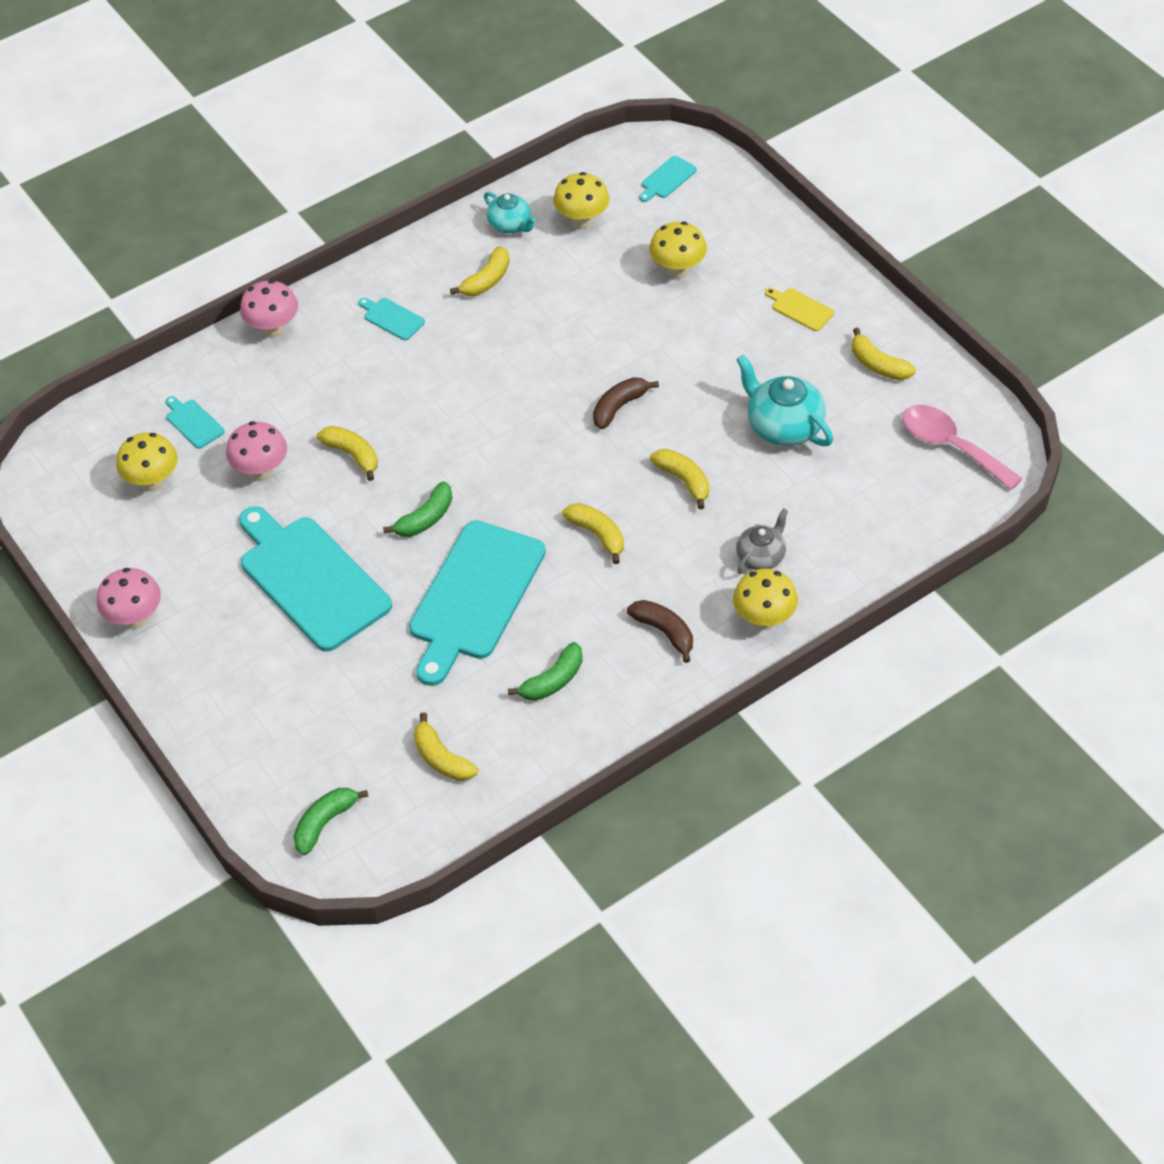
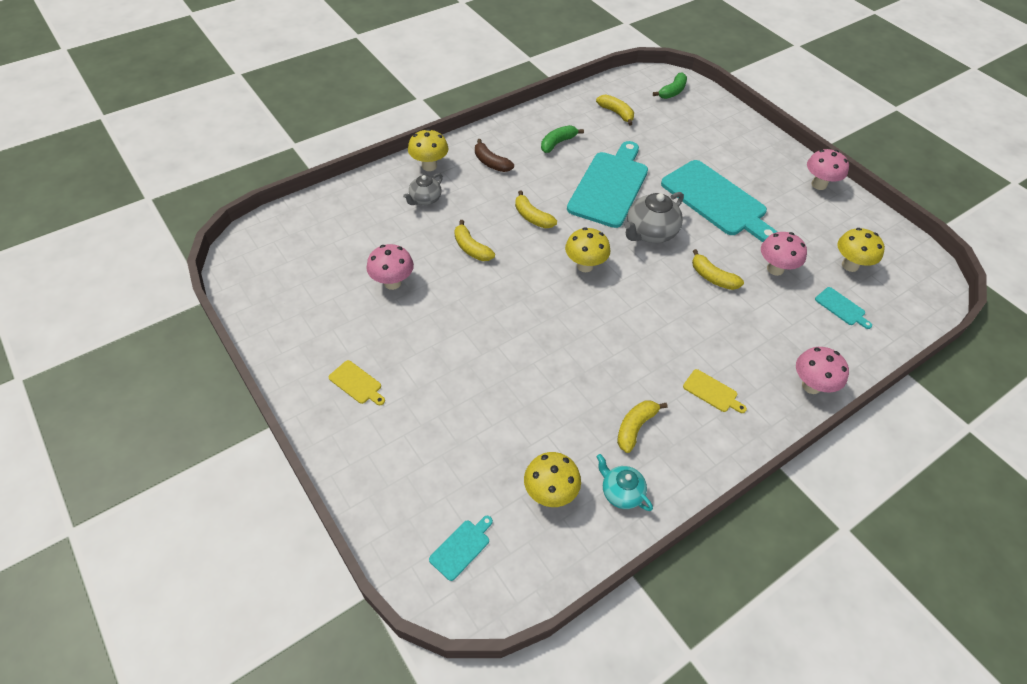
camera: 175 degrees right, 0 degrees up
(392, 318) = (712, 392): turquoise cutting board -> yellow cutting board
(426, 518) = (650, 232): green banana -> grey teapot
(619, 407) = (516, 304): brown banana -> none
(678, 270) = (460, 429): yellow mushroom -> yellow mushroom (585, 266)
(784, 426) = (392, 283): turquoise teapot -> pink mushroom
(878, 365) = (306, 328): yellow banana -> none
(951, 446) = (273, 262): pink spoon -> none

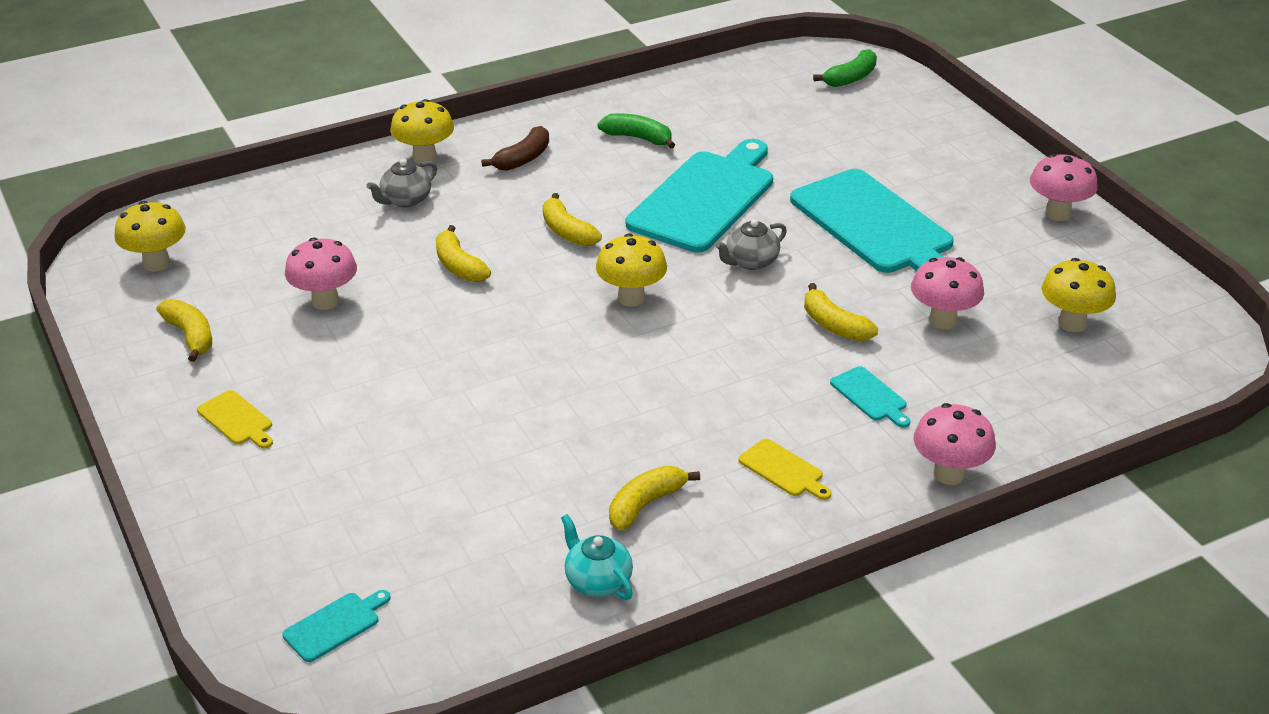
camera: 10 degrees right, 15 degrees down
(491, 163) = (523, 159): brown banana -> brown banana turned 105 degrees counterclockwise
(550, 493) = (487, 573): yellow mushroom -> yellow mushroom (156, 263)
(557, 143) = (638, 138): green banana -> green banana turned 60 degrees clockwise
(616, 113) = (747, 103): yellow banana -> yellow banana (190, 336)
(650, 232) = (750, 262): grey teapot -> grey teapot, size x0.62
(841, 308) = (1037, 378): turquoise cutting board -> turquoise cutting board (870, 396)

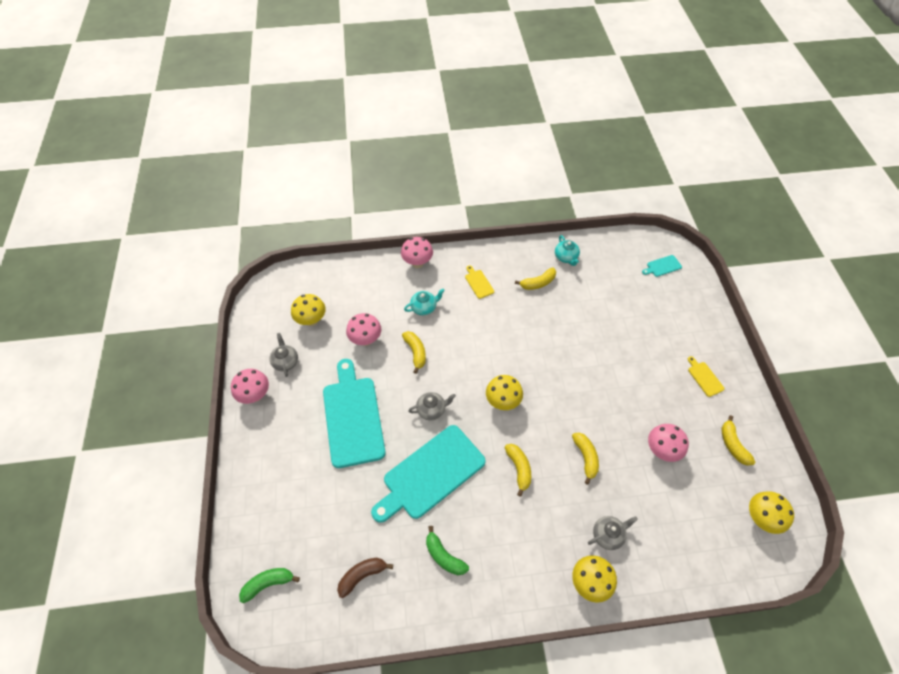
camera: 160 degrees left, 20 degrees up
(523, 159) = (525, 557): brown banana -> brown banana (362, 575)
(870, 396) = (424, 307): turquoise cutting board -> turquoise teapot
(1055, 261) = (286, 361): none -> grey teapot

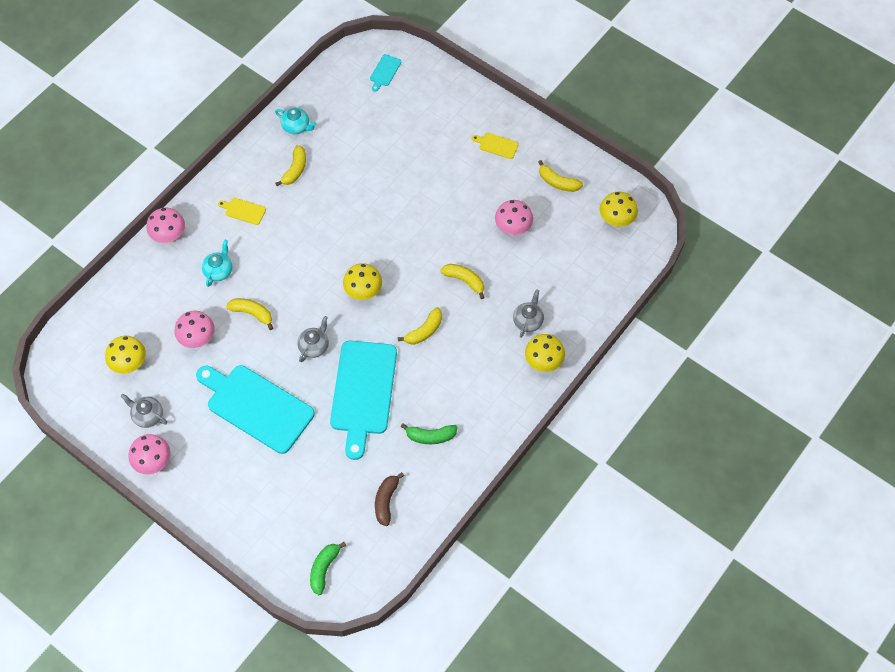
camera: 45 degrees left, 5 degrees up
(519, 469) = (424, 331): yellow banana -> yellow banana turned 105 degrees clockwise

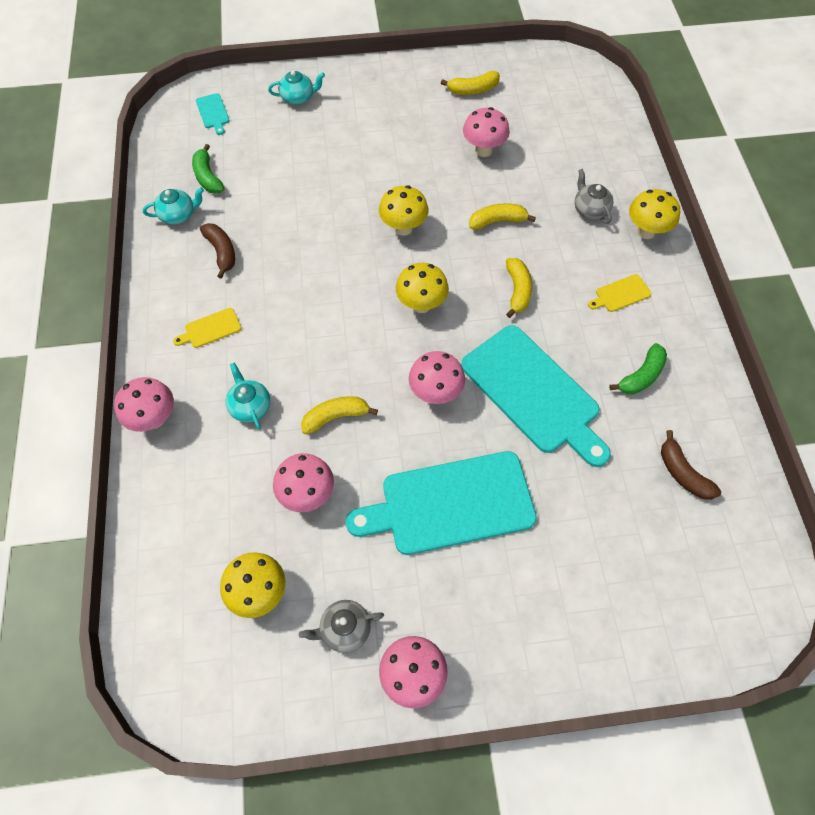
camera: 45 degrees left, 0 degrees up
(295, 170) = (221, 252): yellow banana -> brown banana
(314, 346) = (435, 393): grey teapot -> pink mushroom
(324, 569) = (717, 601): green banana -> green banana (208, 177)
(444, 101) = (298, 98): none -> turquoise teapot
(497, 145) = (387, 99): yellow cutting board -> yellow cutting board (620, 294)
(616, 221) = (554, 83): yellow mushroom -> yellow mushroom (403, 228)

